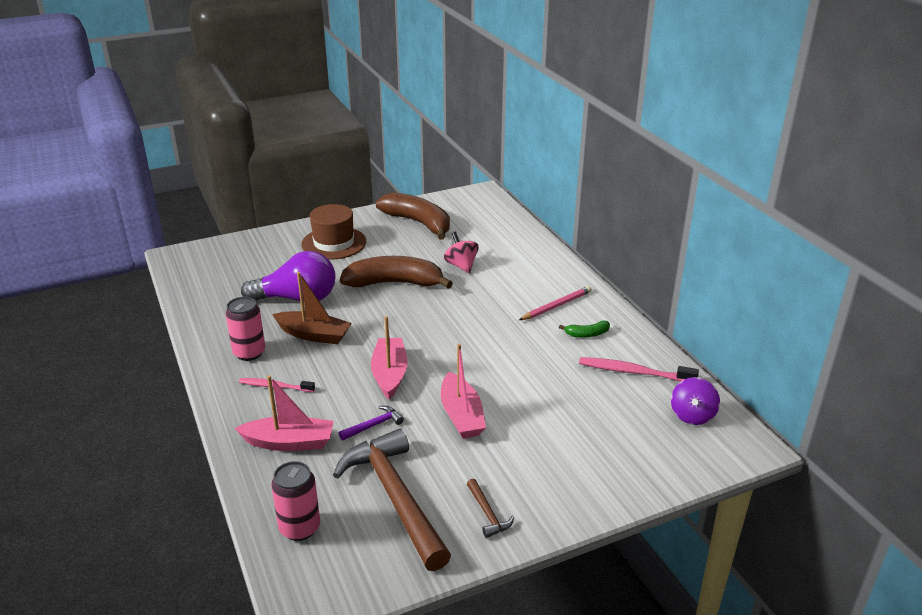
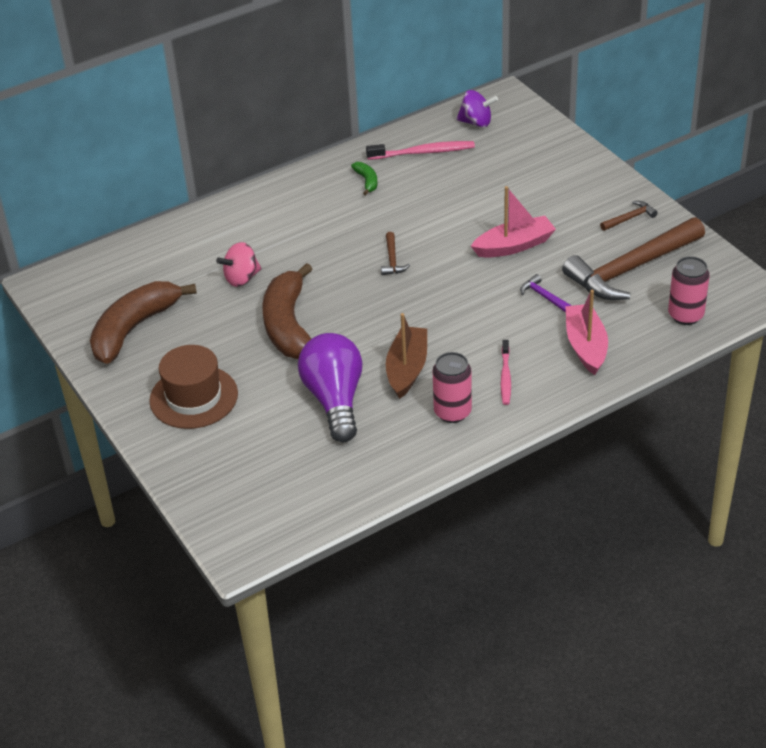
camera: 95 degrees left, 10 degrees up
(389, 374) = (464, 300): pink boat -> none
(462, 339) = (392, 259): none -> brown hammer
(556, 306) = (318, 203): pink pencil -> none
(634, 372) = (423, 152): pink toothbrush -> pink toothbrush turned 105 degrees counterclockwise

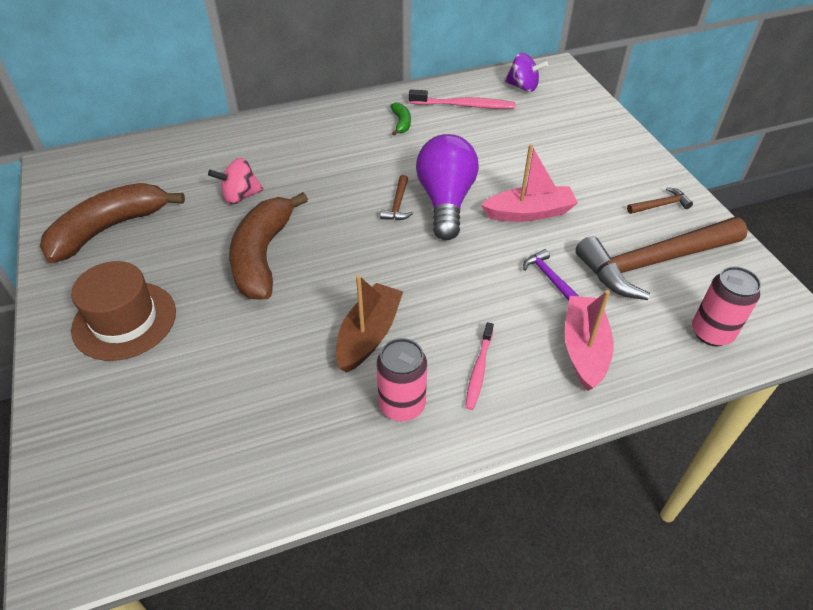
camera: 10 degrees right, 5 degrees up
(335, 400) = (273, 358): purple light bulb -> purple light bulb (445, 201)

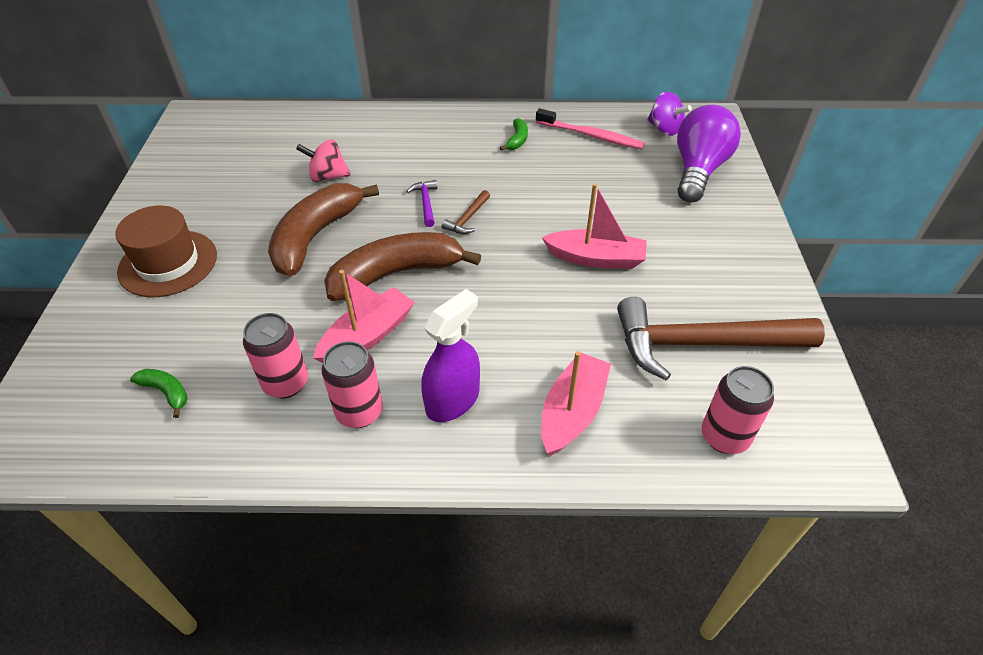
camera: 20 degrees right, 0 degrees up
(109, 229) = (201, 180): brown banana -> brown banana (395, 274)
(202, 445) = (166, 392): none -> green banana
(317, 400) = (286, 383): none -> pink can
(369, 335) = (367, 336): brown boat -> pink boat
(445, 201) = (516, 226): purple light bulb -> purple light bulb (698, 170)
(479, 370) = (452, 400): pink toothbrush -> purple spray bottle
(549, 277) = (578, 329): purple hammer -> purple hammer (426, 203)
(660, 205) = (746, 285): brown hammer -> none

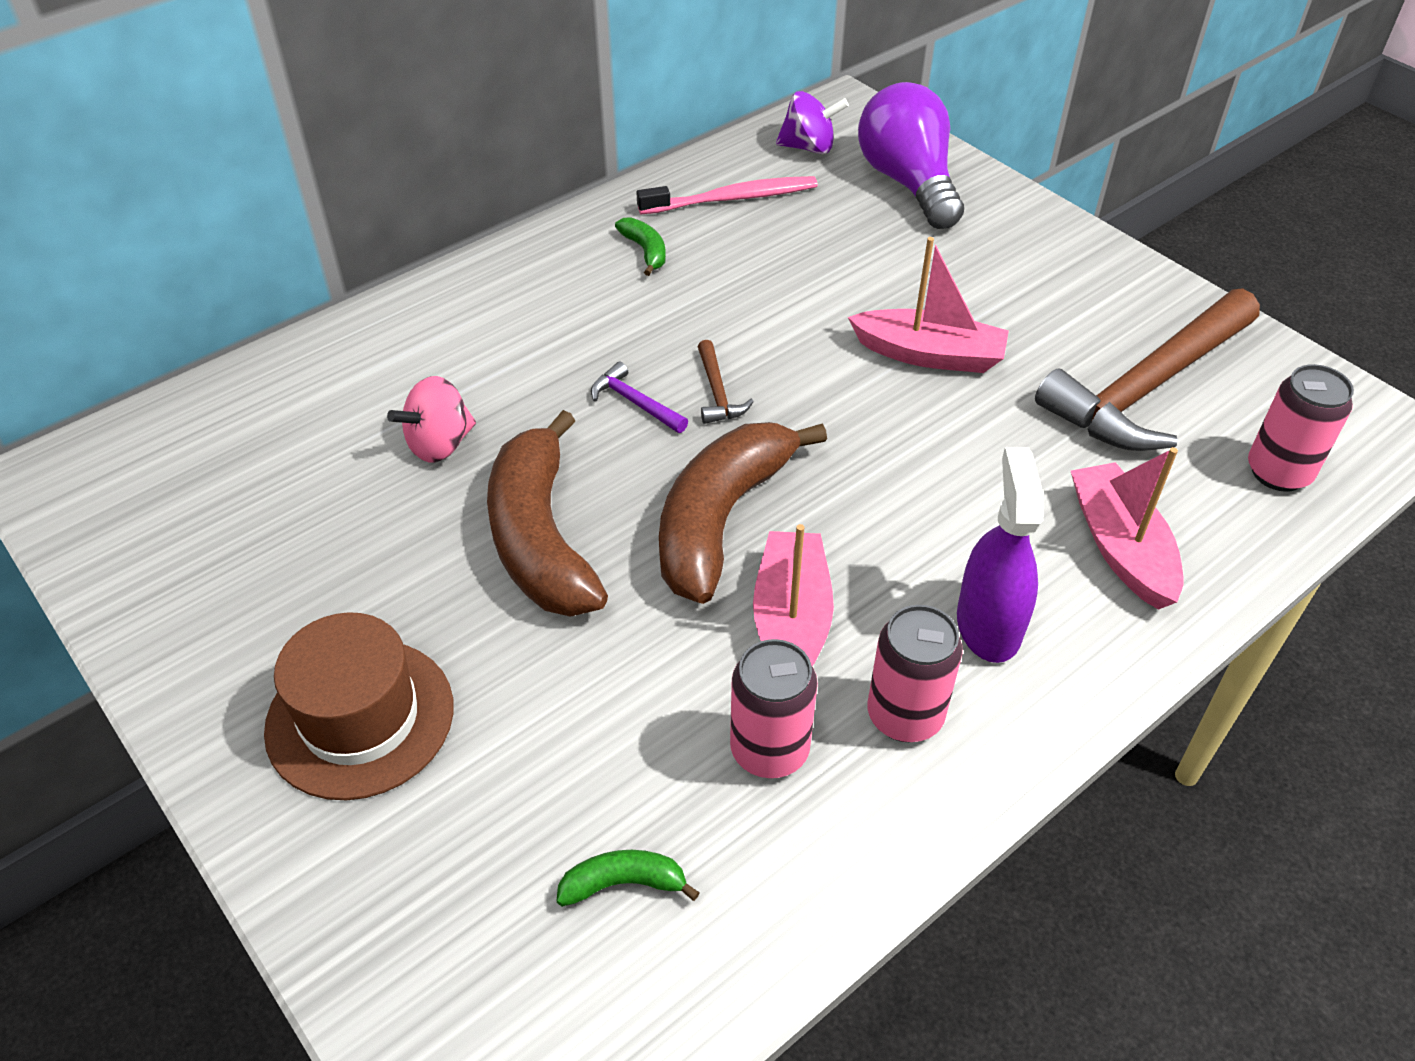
camera: 40 degrees left, 0 degrees up
(595, 258) = (929, 355): pink boat -> pink boat turned 45 degrees clockwise

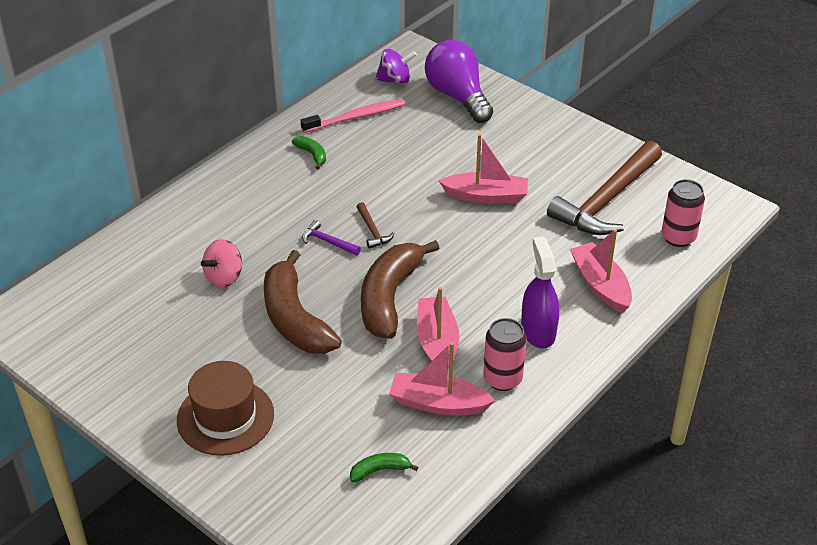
camera: 10 degrees left, 5 degrees down
(769, 750) = (438, 403): pink can -> pink boat

